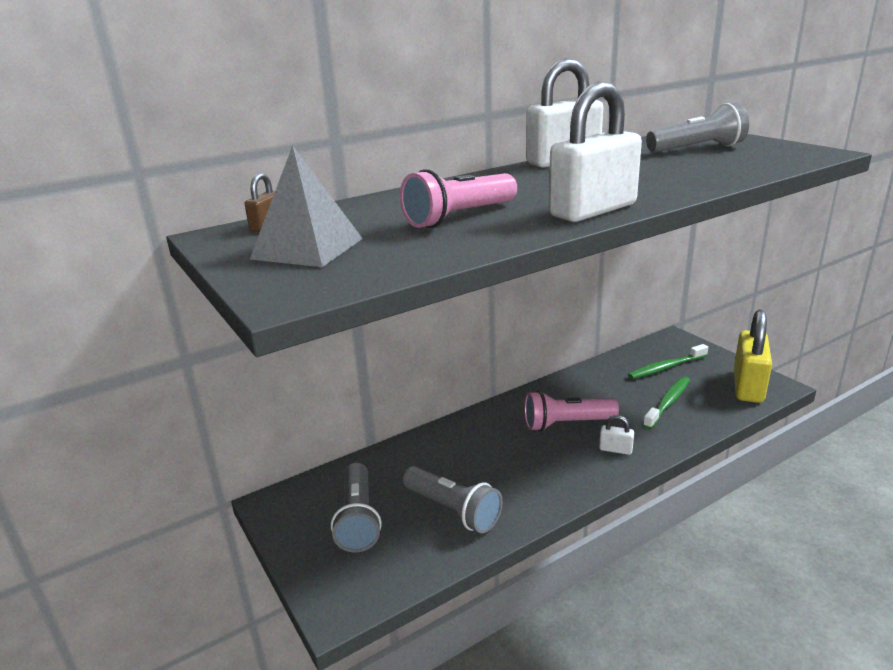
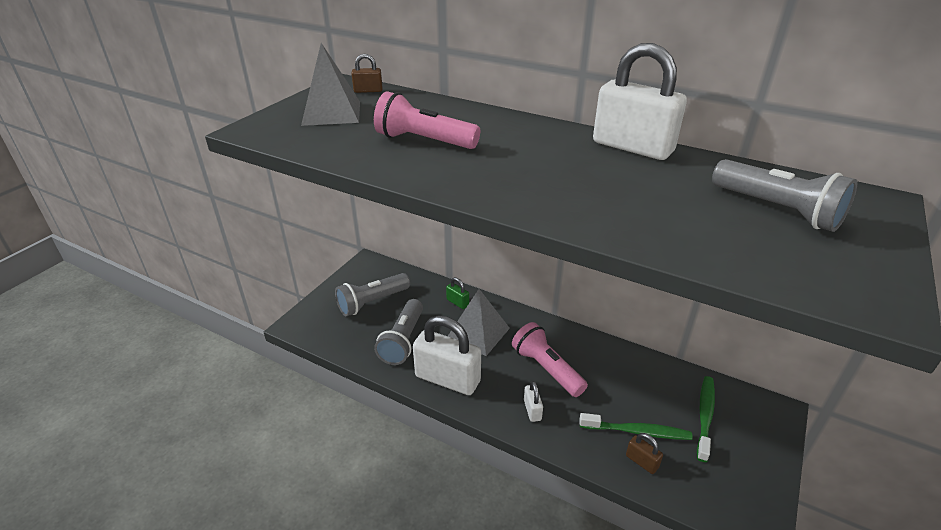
camera: 60 degrees right, 10 degrees up
(422, 450) = (457, 302): none -> green padlock
(484, 450) = (478, 333): none -> grey pyramid
(593, 210) = (479, 188): white padlock -> white padlock (447, 379)
(666, 367) = (705, 416): green toothbrush -> green toothbrush turned 75 degrees clockwise
(701, 412) = (641, 461): none -> brown padlock
(748, 386) = (730, 497): yellow padlock -> none

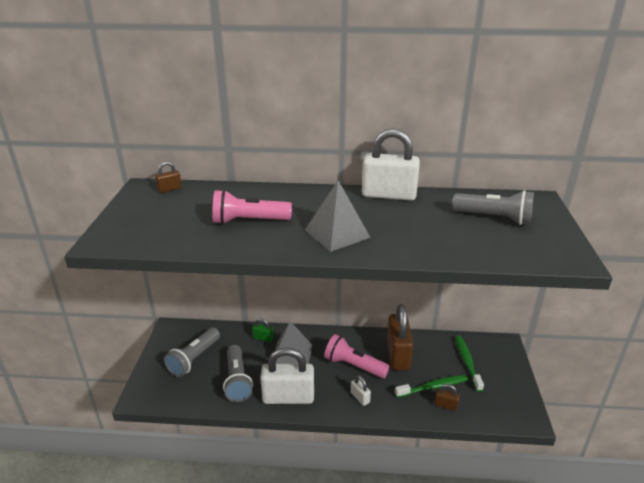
camera: 25 degrees left, 5 degrees down
(331, 113) = (157, 213): grey pyramid -> grey pyramid (337, 233)
(611, 374) = (398, 354): none -> brown padlock

